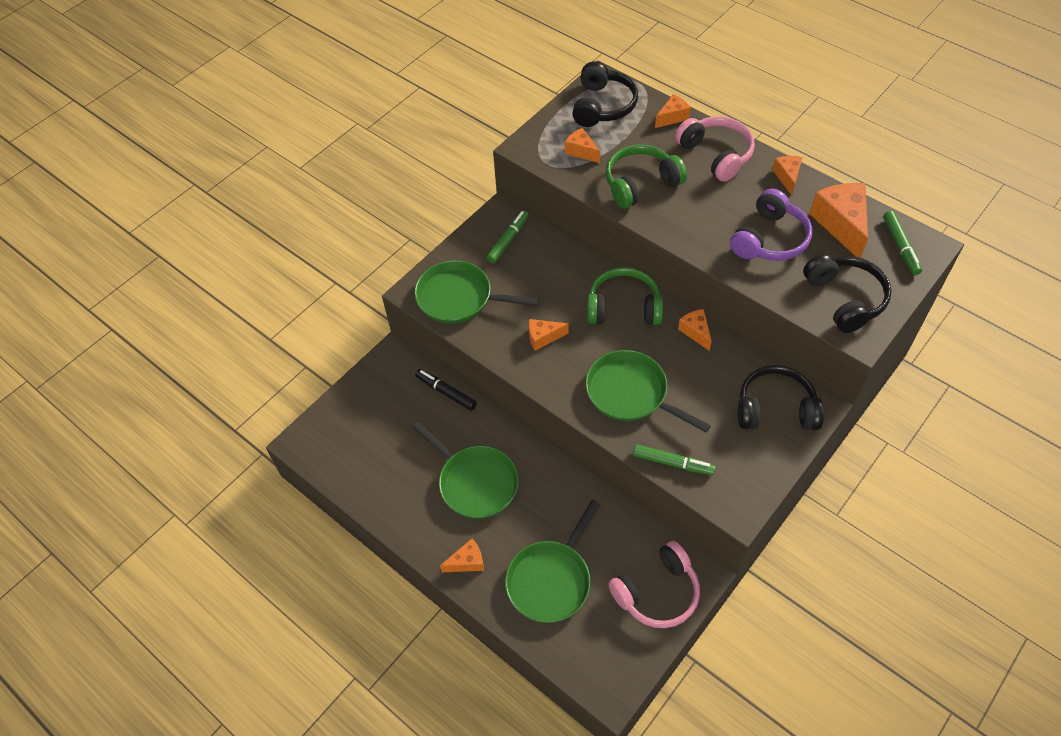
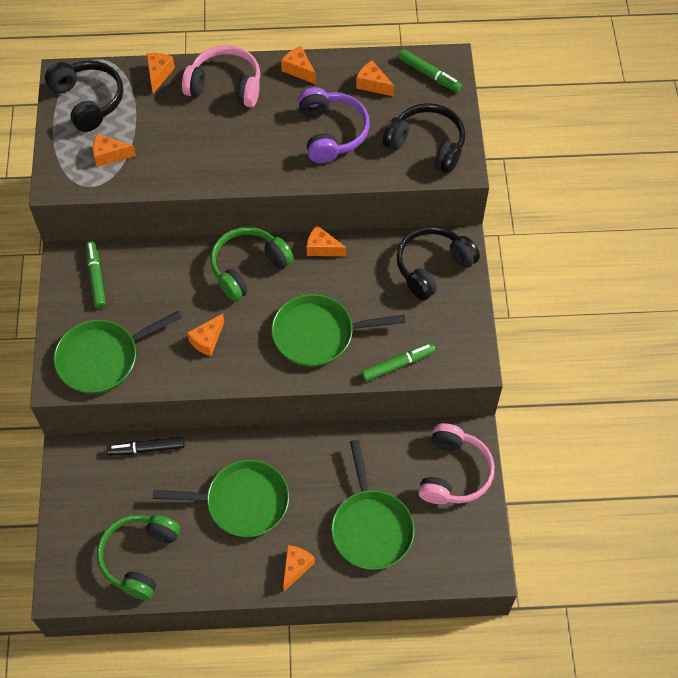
camera: 45 degrees left, 5 degrees up
(641, 184) = (188, 152): green headphones -> green headphones (140, 557)
(841, 224) = (373, 84): orange cheese -> orange cheese, size x0.55

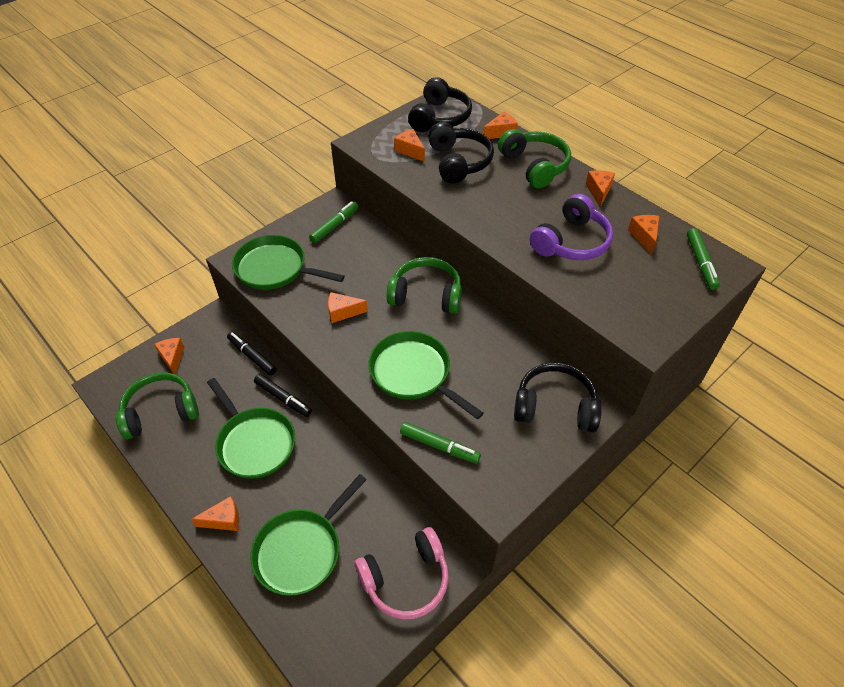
camera: 50 degrees right, 10 degrees down
(217, 452) = (283, 398): none -> black marker
(225, 86) = (534, 166): pink headphones -> green headphones
(322, 248) = (490, 325): orange cheese -> orange cheese (172, 358)
(426, 145) = (637, 303): black headphones -> black headphones (458, 162)

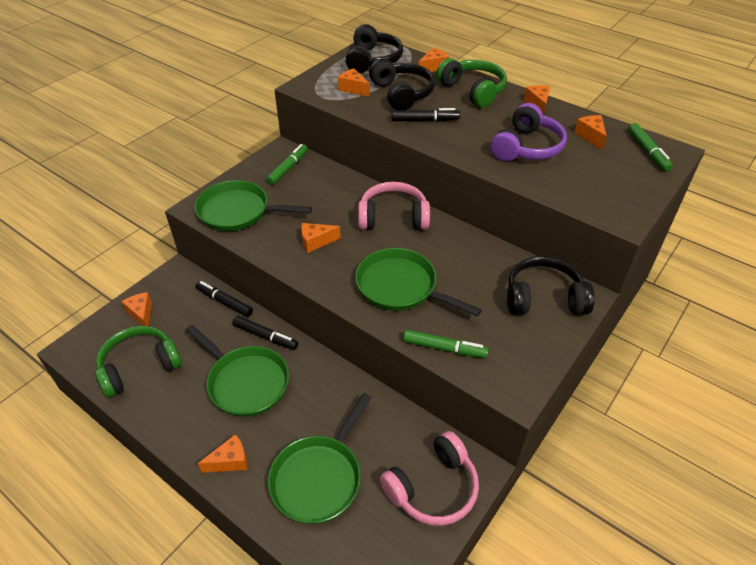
camera: 10 degrees left, 5 degrees down
(426, 295) = (393, 217): green headphones -> pink headphones
(473, 197) = (424, 120): none -> black marker

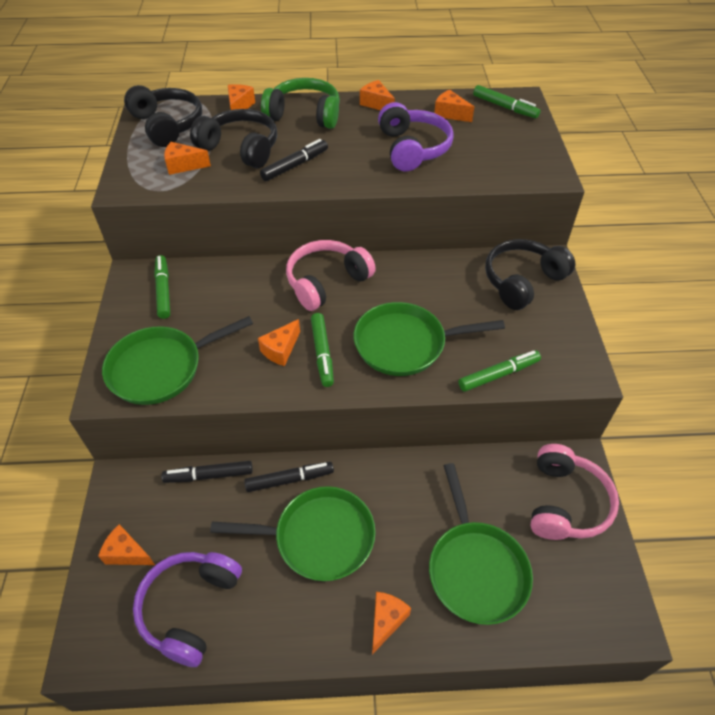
camera: 40 degrees left, 5 degrees up
(140, 367) = (190, 608): green headphones -> purple headphones
(339, 259) = (322, 353): none -> green marker

